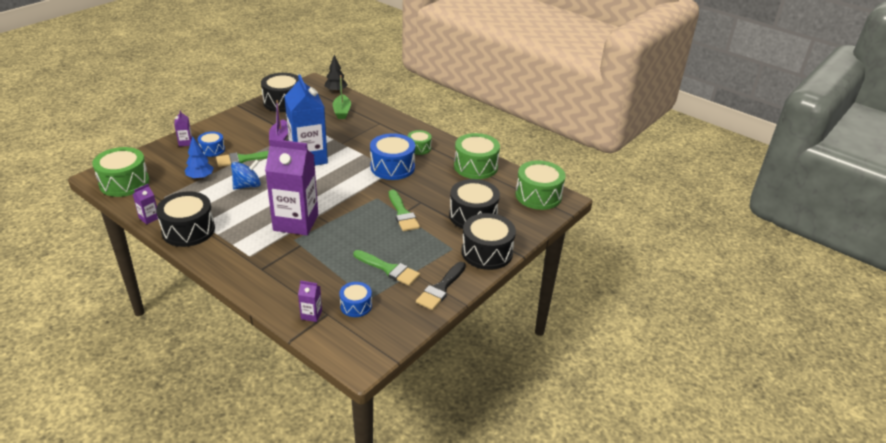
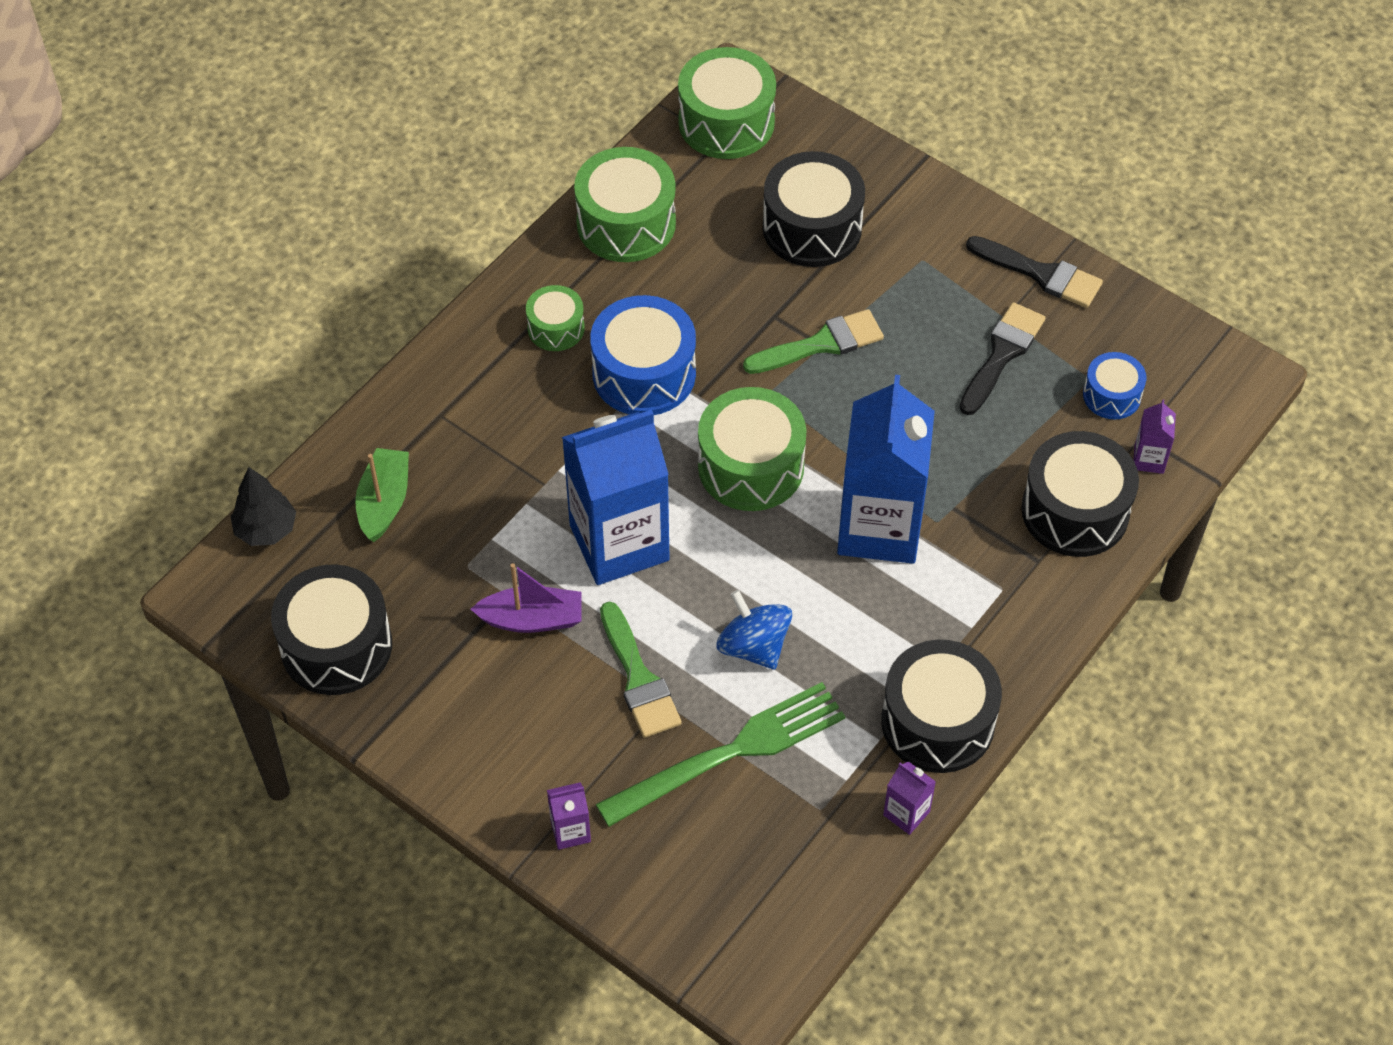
camera: 90 degrees left, 20 degrees up
(124, 183) = (773, 914): green drum -> green drum (751, 466)
(200, 177) = (730, 753): blue tree -> green fork
(212, 150) = (601, 759): blue drum -> none
(296, 222) = (879, 527): purple carton -> blue carton
(342, 111) = (384, 502): green boat -> green boat turned 75 degrees counterclockwise
(389, 269) = (1002, 354): green brush -> black brush
(487, 252) = (926, 207): black drum -> black drum (1075, 511)

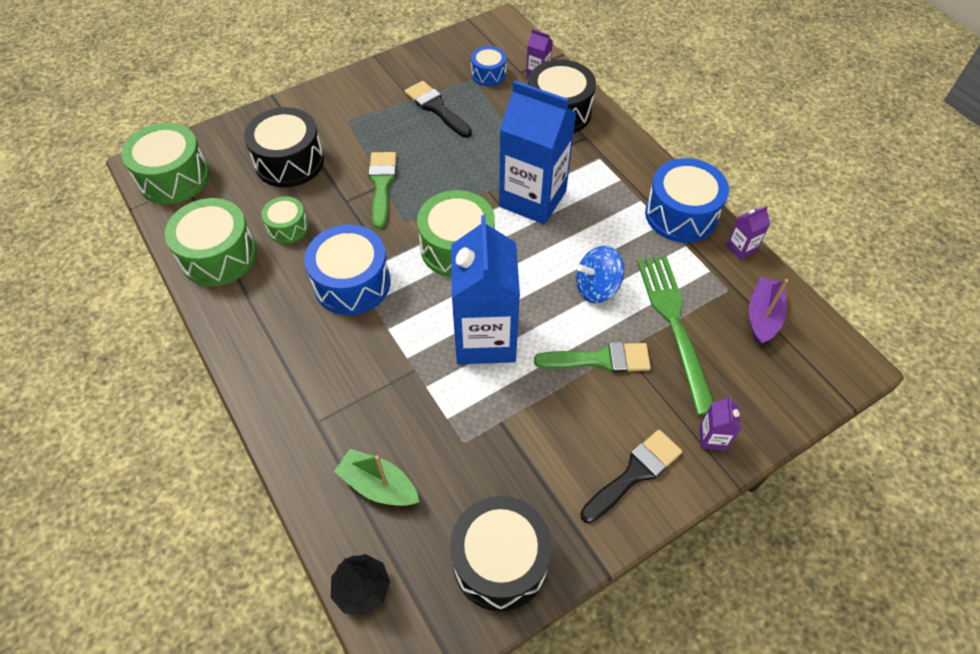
camera: 70 degrees left, 0 degrees up
(532, 619) = (528, 411): purple boat -> purple boat (762, 317)
(556, 328) = (282, 323): green drum -> green drum (288, 227)
(937, 722) = (681, 214): black drum -> blue drum
(1041, 274) = (389, 75): black brush -> black brush (634, 473)

